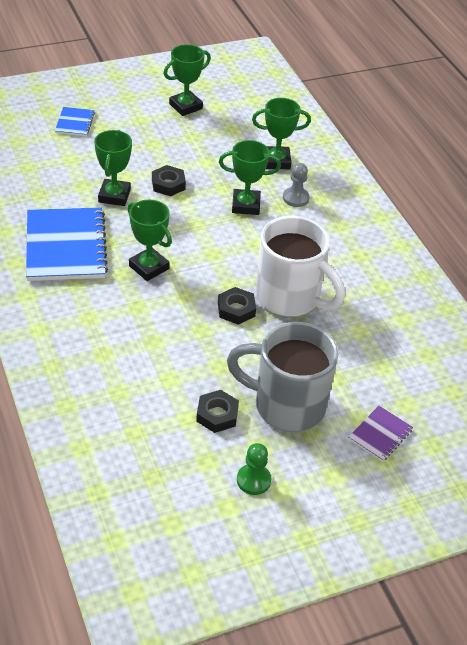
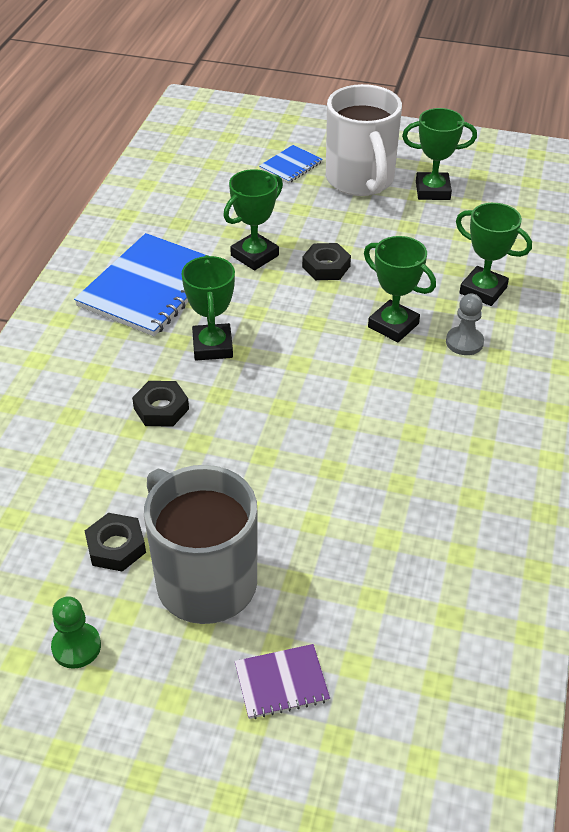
camera: 40 degrees right, 0 degrees up
(236, 309) = (261, 438): black nut -> black nut (161, 408)
(290, 298) = (338, 455): white mug -> white mug (360, 181)

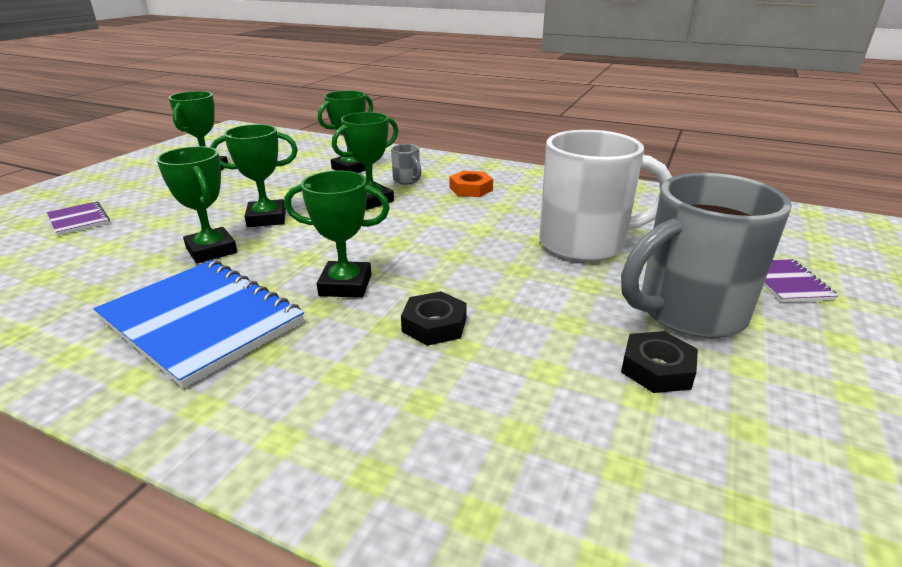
camera: 80 degrees left, 15 degrees down
(76, 647) = (819, 406): green pawn -> none
(290, 165) = (78, 220): blue notebook -> purple notebook
(326, 266) = (267, 218): black nut -> green trophy
(360, 181) = (154, 193): white mug -> white mug (585, 244)
(458, 400) = (471, 189): none -> orange nut
(464, 342) = (407, 180): grey pawn -> grey mug

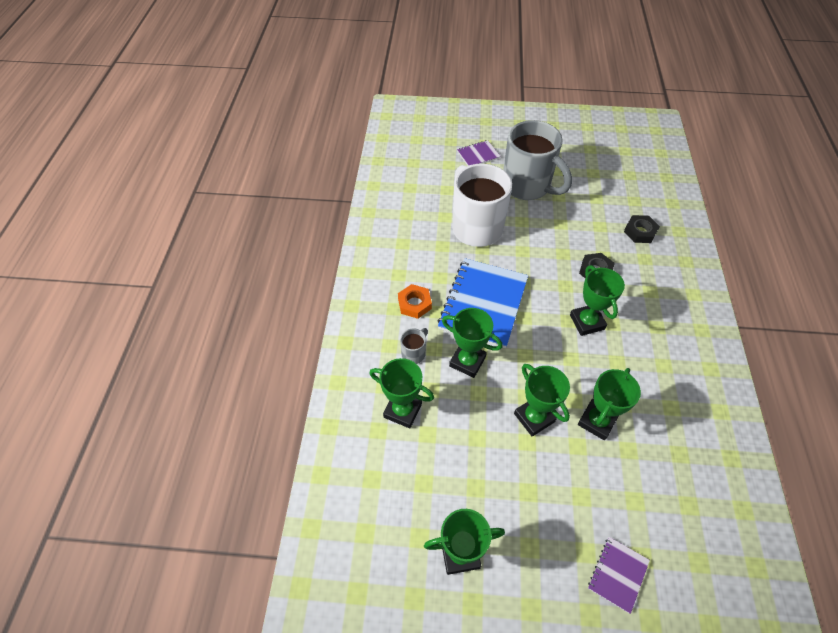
camera: 110 degrees left, 25 degrees up
(201, 321) = (660, 371): blue notebook -> blue notebook (483, 303)
(657, 369) = (576, 195): black nut -> black nut (640, 232)

